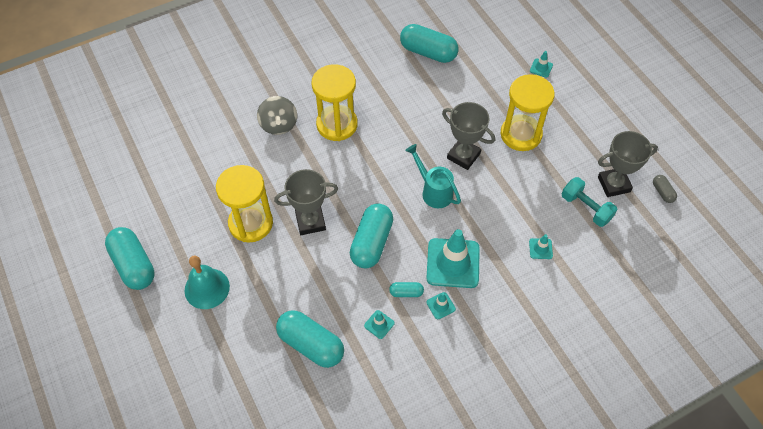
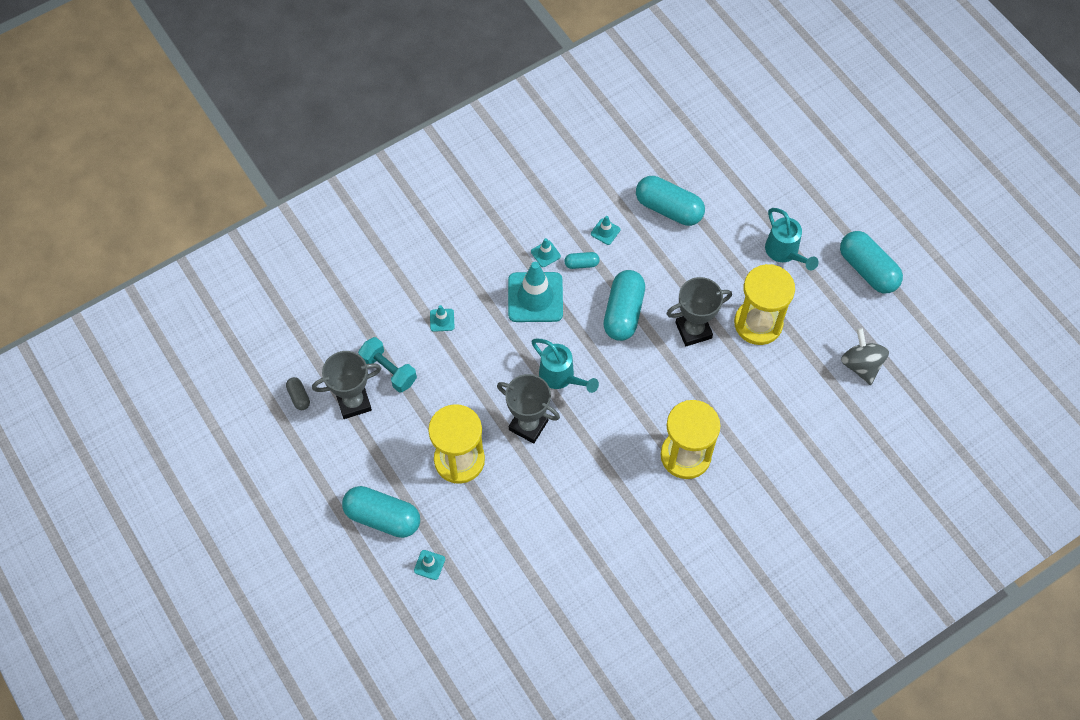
camera: 175 degrees right, 5 degrees up
(207, 288) = (784, 252): turquoise bell -> turquoise watering can
(279, 125) = (756, 449): grey spinning top -> grey spinning top (861, 365)
(428, 52) = (581, 579): turquoise capsule -> turquoise capsule (382, 517)

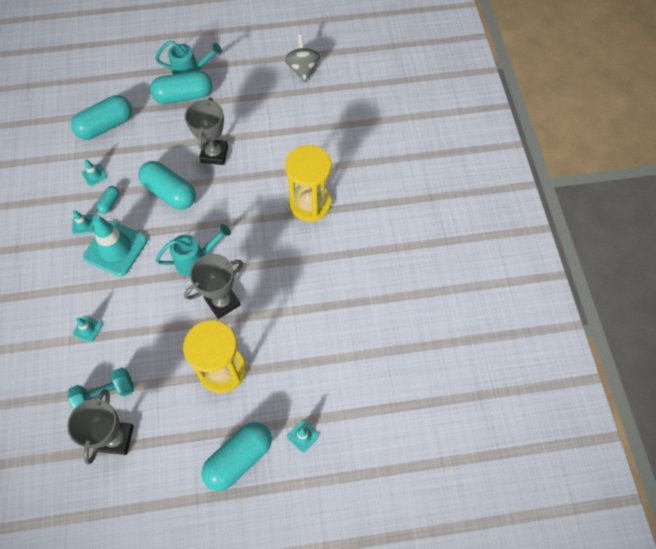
camera: 65 degrees left, 0 degrees up
(299, 397) = (80, 488): grey capsule -> none
(758, 323) = (234, 113): yellow hourglass -> none
(861, 365) = (302, 69): grey spinning top -> grey spinning top turned 75 degrees clockwise
(867, 269) = (235, 34): turquoise capsule -> turquoise capsule (184, 96)

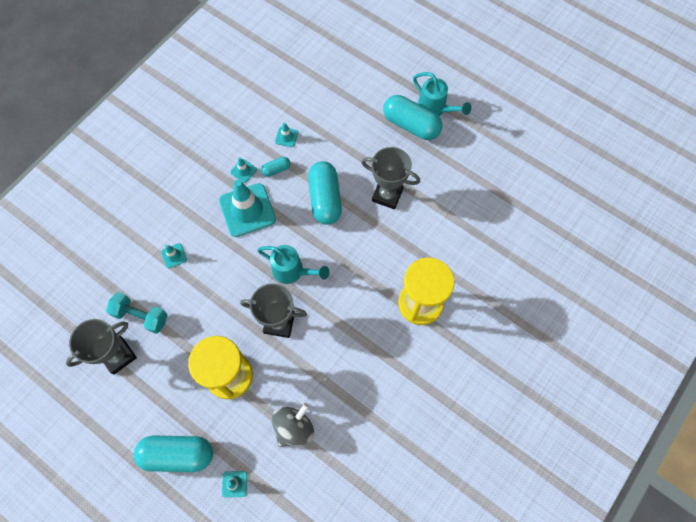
camera: 45 degrees right, 5 degrees up
(106, 126) = (331, 102): turquoise capsule -> none
(214, 154) = (387, 195): grey trophy -> grey trophy turned 60 degrees clockwise
(302, 69) = (529, 179): grey spinning top -> grey spinning top (294, 427)

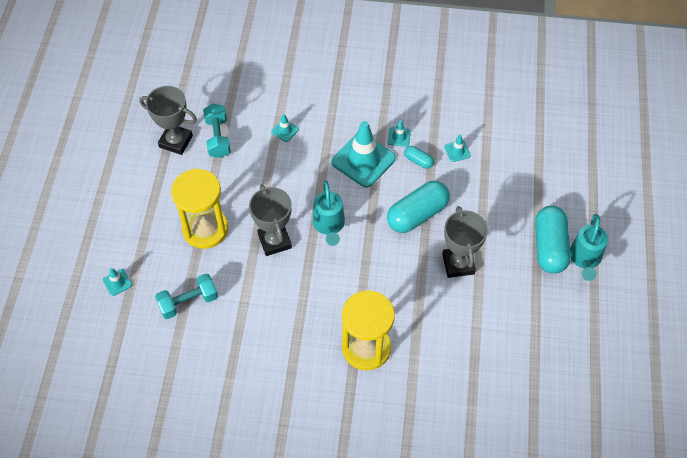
camera: 60 degrees right, 10 degrees down
(178, 454) = (119, 228): turquoise capsule -> none
(294, 427) = (188, 302): grey spinning top -> turquoise dumbbell

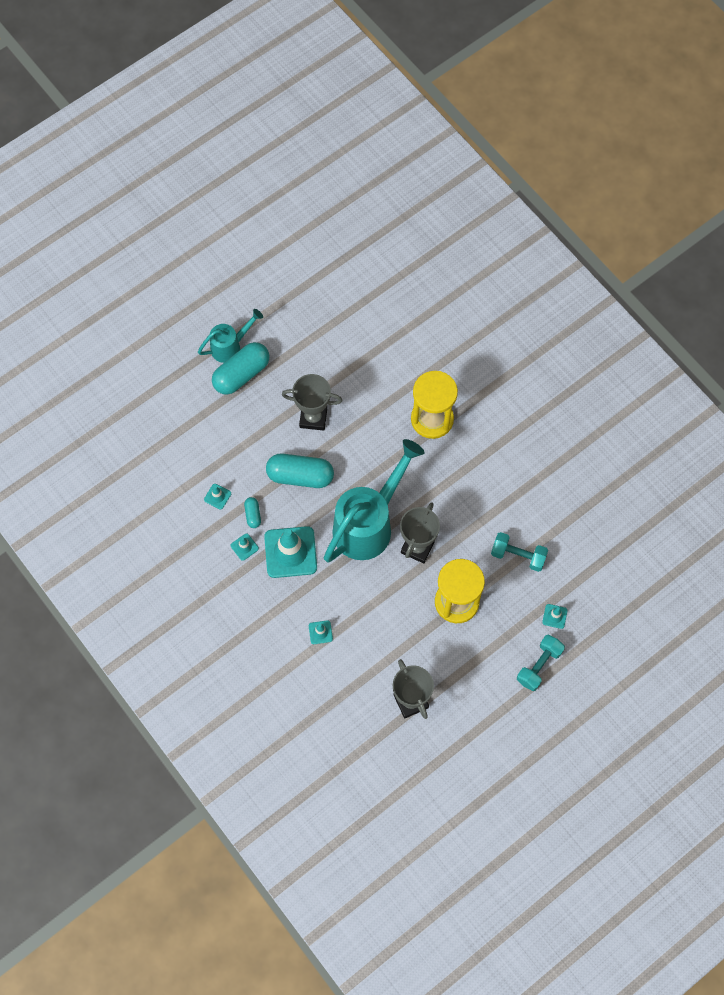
camera: 135 degrees left, 10 degrees up
(218, 138) = (376, 674): turquoise dumbbell -> turquoise dumbbell (539, 666)
(329, 226) = (368, 524): turquoise watering can -> turquoise watering can, size x1.89
(458, 264) = (313, 417): grey trophy -> grey trophy turned 60 degrees clockwise

